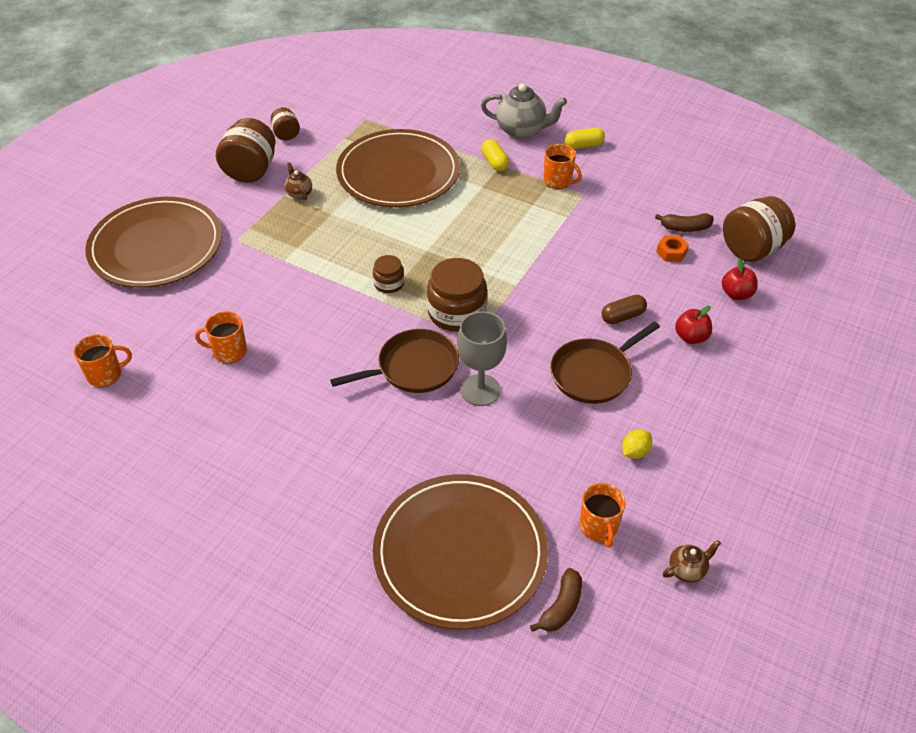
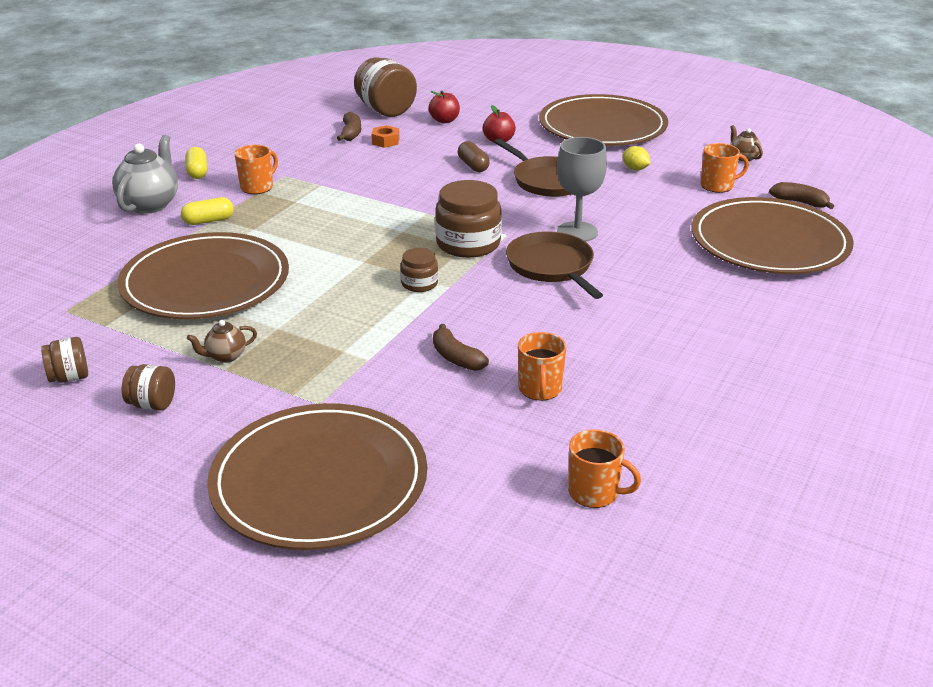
camera: 90 degrees left, 15 degrees down
(106, 374) = (595, 493): orange mug -> orange mug turned 135 degrees clockwise
(251, 170) = (152, 404): brown jar -> brown jar, size x0.54
(278, 306) = (456, 358): none -> brown banana
(755, 432) = (602, 126): none -> brown plate

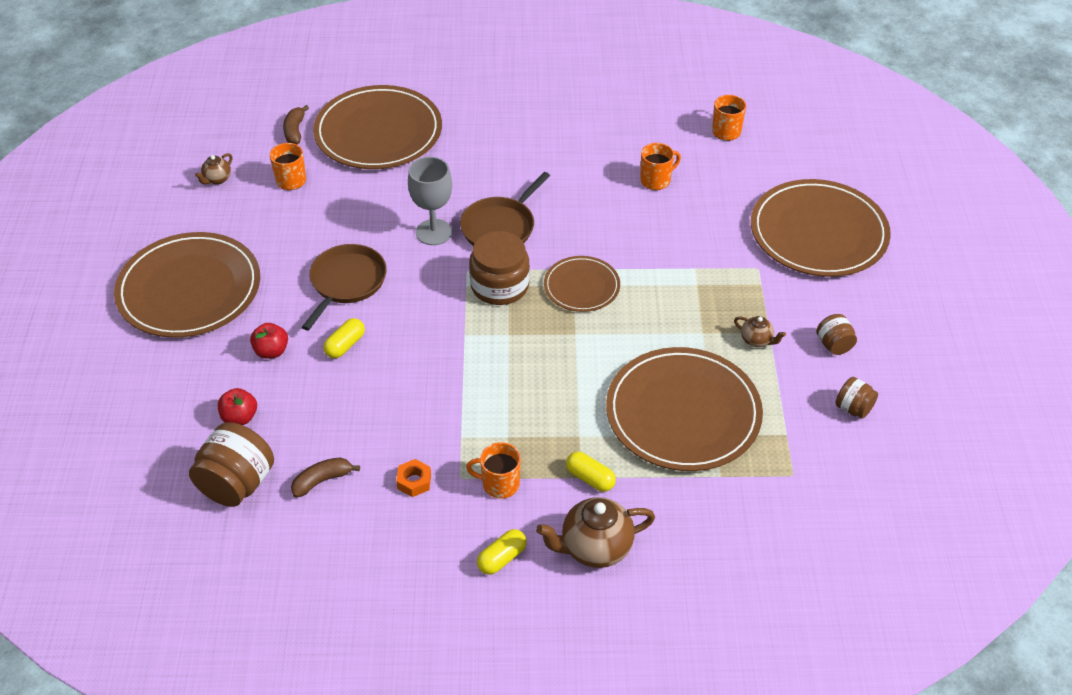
camera: 120 degrees left, 15 degrees up
(150, 204) = (595, 548): grey teapot -> brown teapot
(385, 141) = (326, 440): orange nut -> orange nut (414, 481)
(419, 283) = (581, 286): brown jar -> brown plate
(456, 358) = (656, 228): brown banana -> none
(473, 166) = (345, 345): brown capsule -> yellow capsule
(635, 169) = (284, 237): yellow lemon -> none

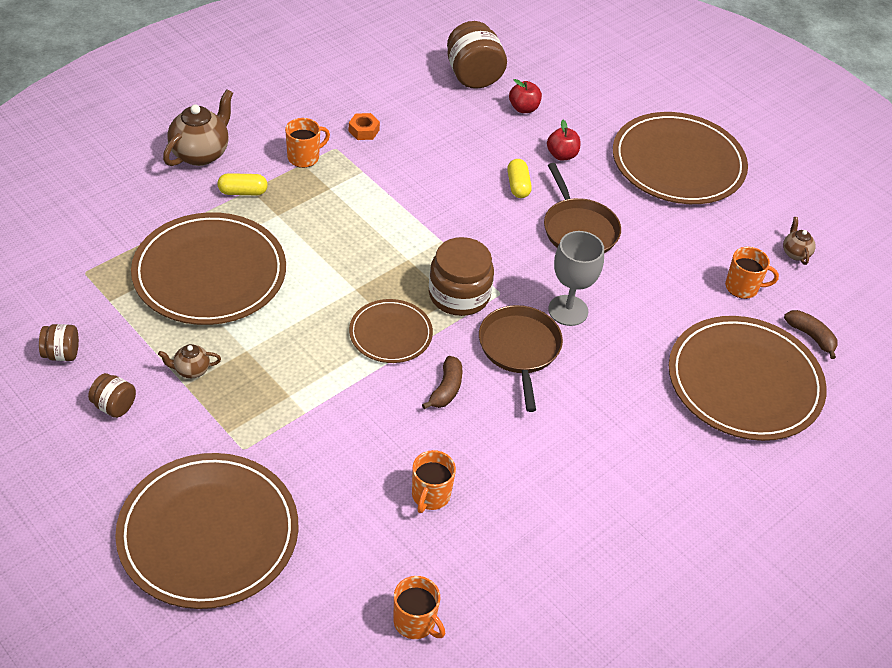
camera: 135 degrees right, 0 degrees up
(322, 480) = (424, 102): brown banana -> brown banana (446, 389)
(502, 558) = (259, 119): yellow capsule -> none

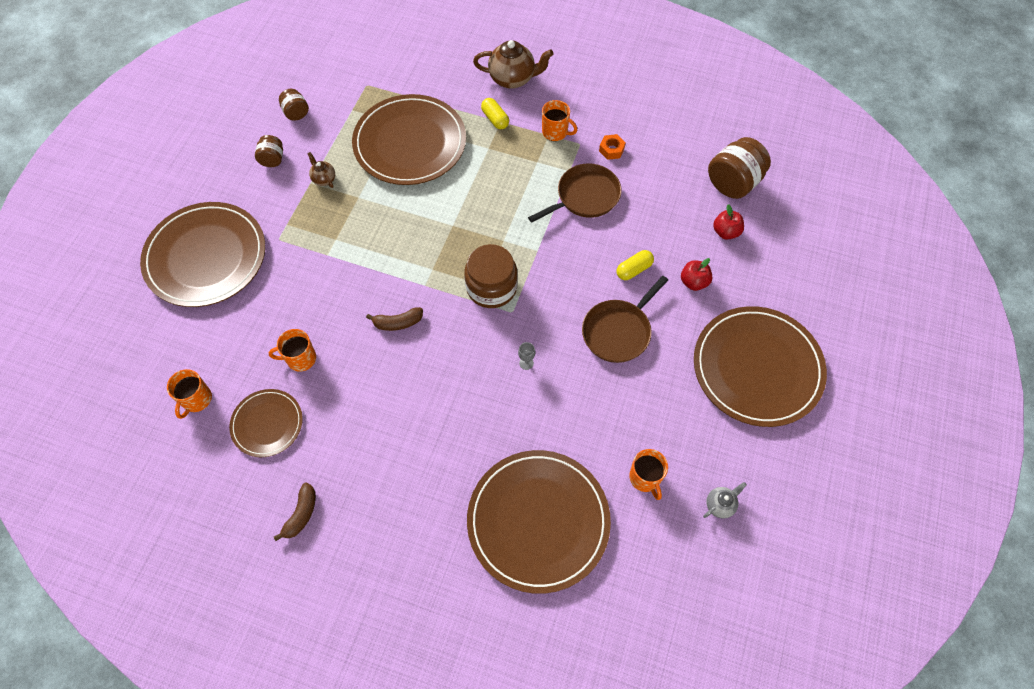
camera: 65 degrees right, 15 degrees up
(390, 333) = (426, 266): brown plate -> brown plate (267, 424)
(519, 349) = (465, 349): brown pan -> brown pan (585, 196)
(568, 310) = (526, 363): grey goblet -> grey goblet, size x0.42
(795, 253) = (720, 505): brown teapot -> grey teapot
(811, 336) = (627, 555): brown banana -> brown banana (301, 514)

